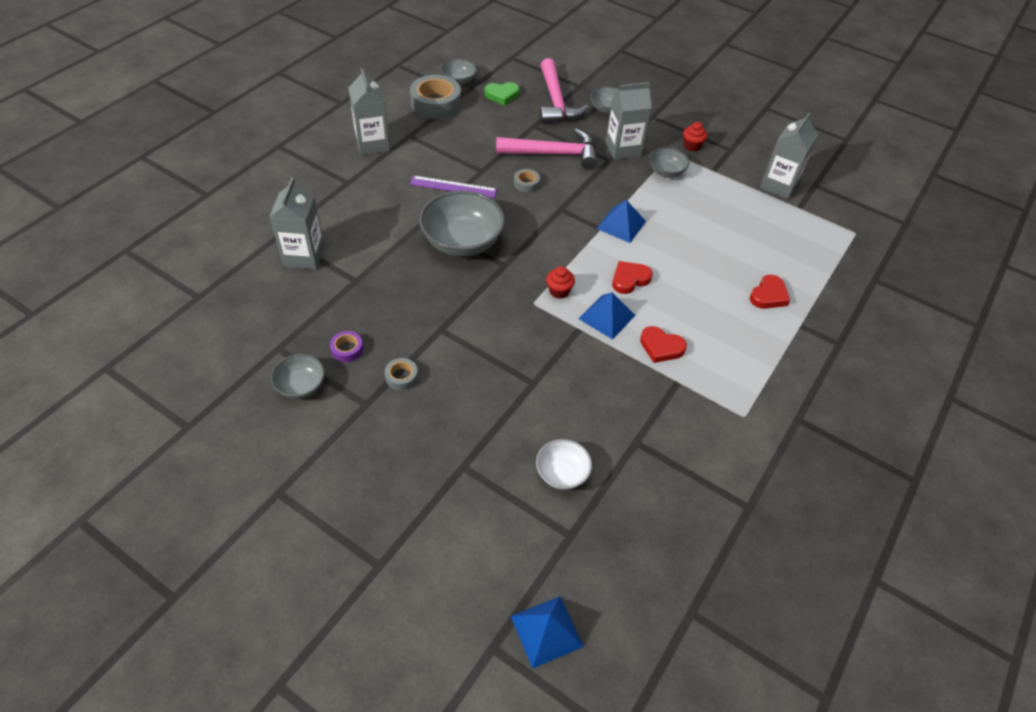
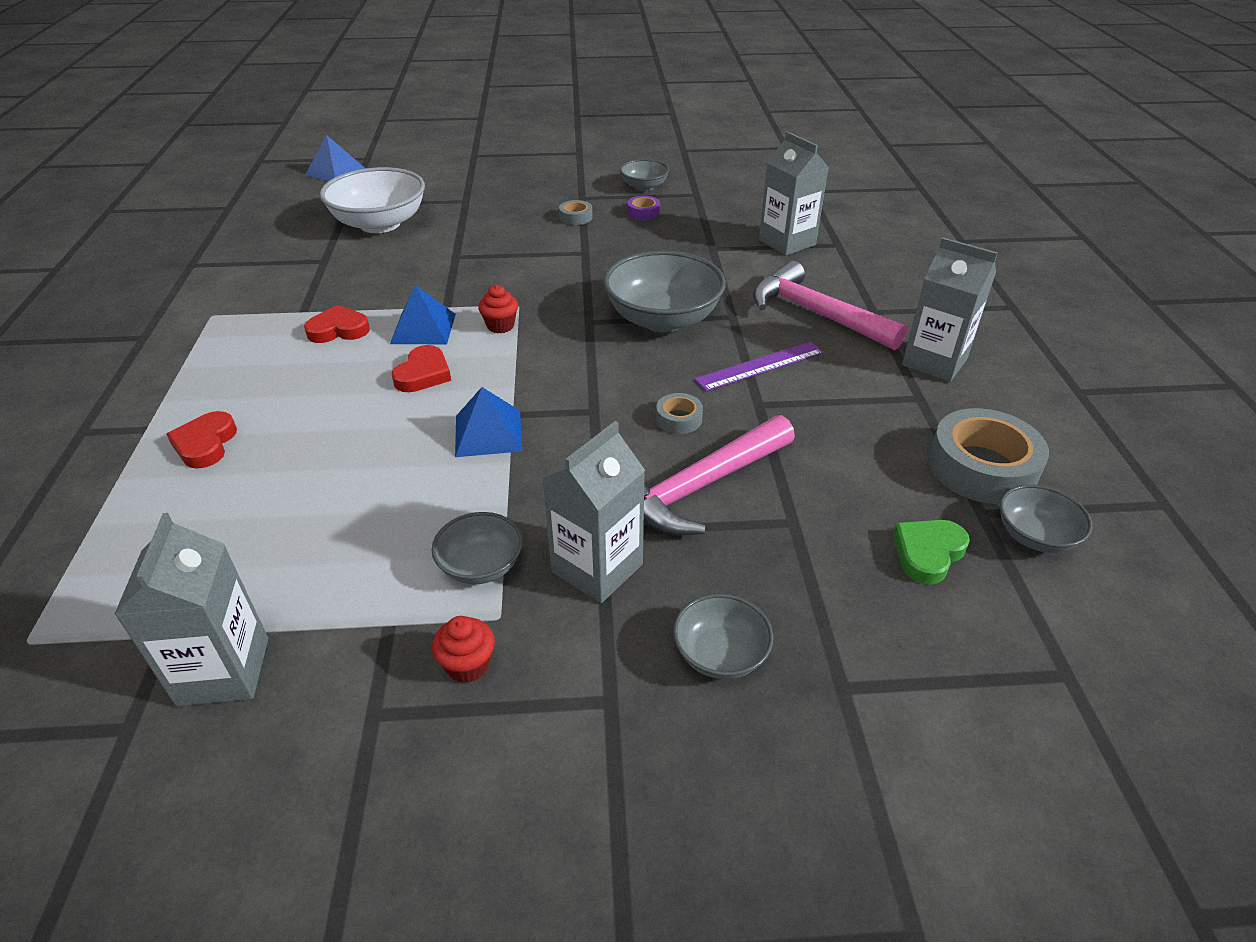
camera: 145 degrees right, 10 degrees down
(555, 101) = (829, 604): pink hammer -> pink hammer (816, 314)
(562, 473) = (380, 224): white bowl -> white bowl, size x1.89

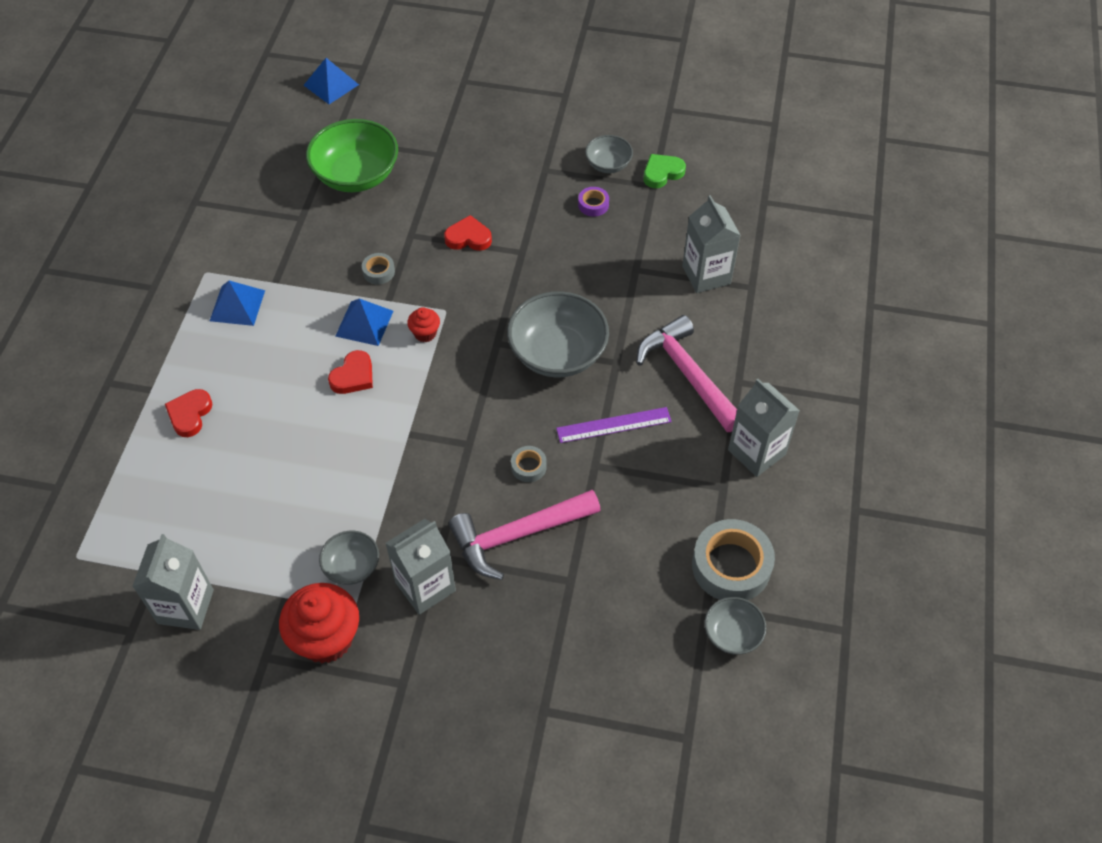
camera: 15 degrees right, 15 degrees up
(338, 330) = (299, 311): red heart -> red heart (468, 238)
(380, 224) = (356, 175): white bowl -> green bowl
(468, 665) = (326, 638): red cupcake -> red cupcake, size x2.06
(488, 433) = (386, 449): blue pyramid -> blue pyramid (237, 305)
(576, 217) = (530, 199): grey tape -> grey tape (378, 272)
(720, 654) = (479, 669): grey bowl -> none
(927, 553) = (649, 629): green heart -> green heart (662, 173)

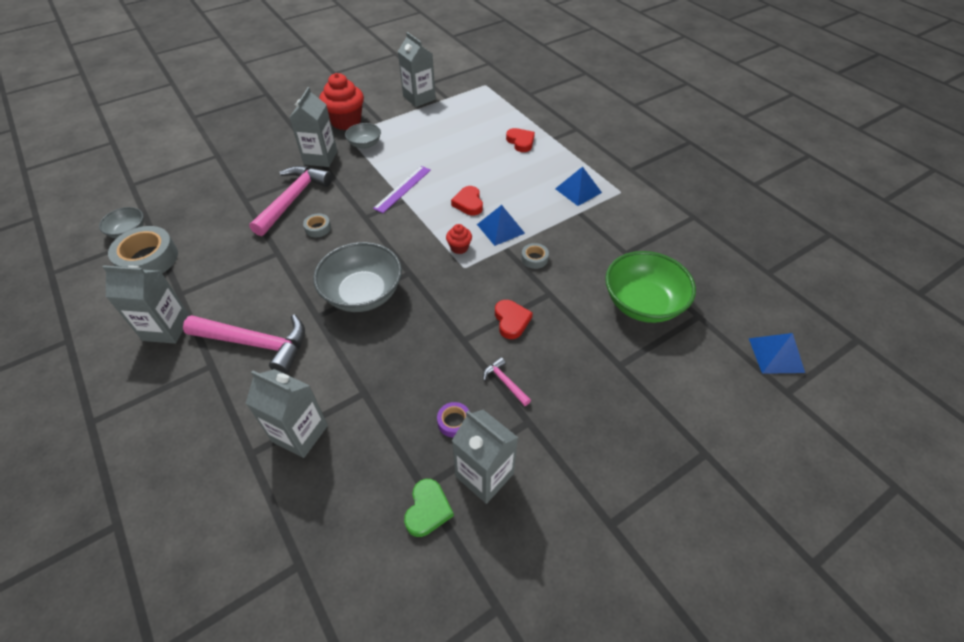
camera: 135 degrees right, 5 degrees down
(468, 238) = (511, 321): red heart -> red heart turned 60 degrees counterclockwise
(529, 202) = (505, 382): none -> pink hammer
(608, 164) = (484, 475): grey bowl -> grey carton
(613, 425) = (284, 280): purple ruler -> purple ruler (402, 189)

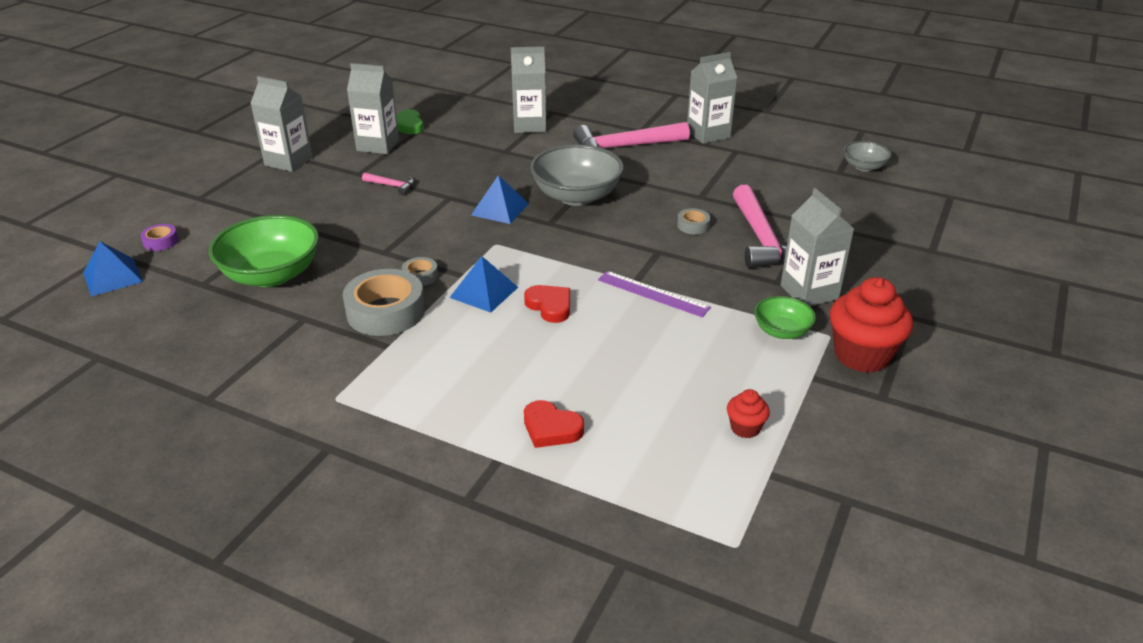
camera: 150 degrees right, 15 degrees down
(148, 259) = (806, 158): grey tape -> grey tape (385, 311)
(365, 144) = (781, 331): grey bowl -> green bowl
(402, 189) = (653, 294): purple ruler -> purple ruler turned 60 degrees counterclockwise
(419, 98) = (818, 451): grey carton -> grey carton (288, 161)
(454, 422) = (419, 158): purple tape -> purple tape (161, 241)
(459, 247) = (517, 258): red cupcake -> red cupcake (745, 428)
(511, 321) = (412, 221): red heart -> none
(578, 190) = (405, 377): blue pyramid -> blue pyramid (500, 209)

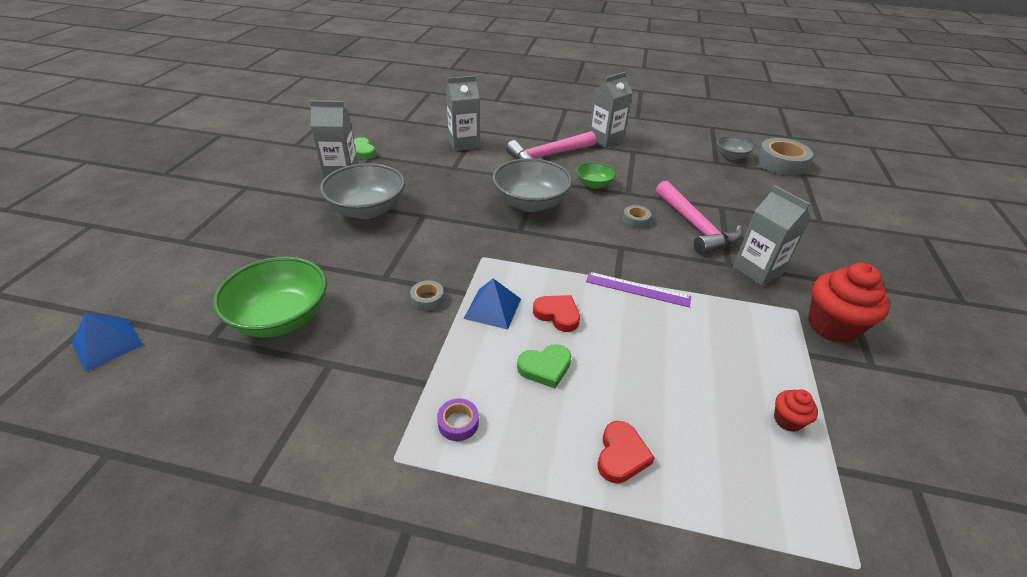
camera: 15 degrees left, 5 degrees up
(161, 241) = (153, 295): purple tape -> purple tape (458, 423)
(288, 161) = (263, 195): grey carton -> none
(385, 311) = (409, 343): grey tape -> grey tape (781, 163)
(391, 186) = (367, 210): pink hammer -> grey bowl
(500, 209) = (471, 222): blue pyramid -> none
(512, 349) = (545, 368): none -> green heart
(551, 428) = (621, 455): red heart -> red heart turned 90 degrees counterclockwise
(781, 331) = (758, 311): green bowl -> green bowl (594, 184)

